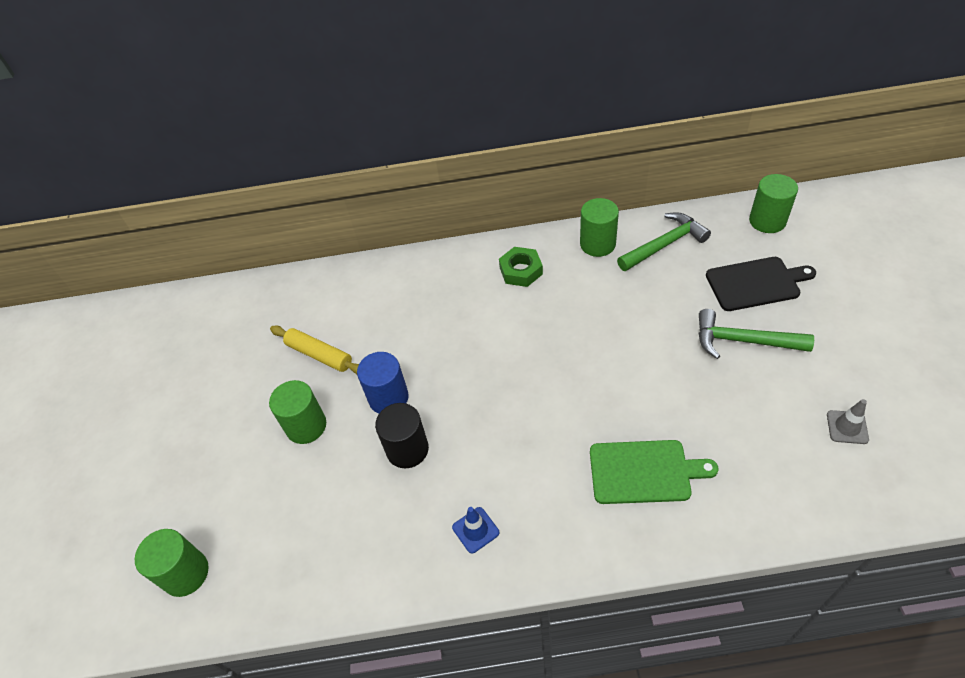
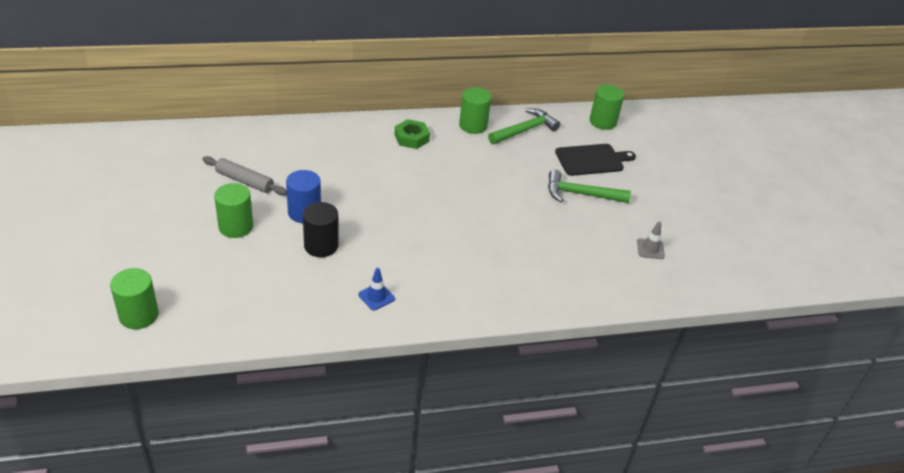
camera: 15 degrees left, 10 degrees down
(319, 355) = (244, 181): yellow rolling pin -> grey rolling pin
(644, 471) = (504, 267): green cutting board -> none

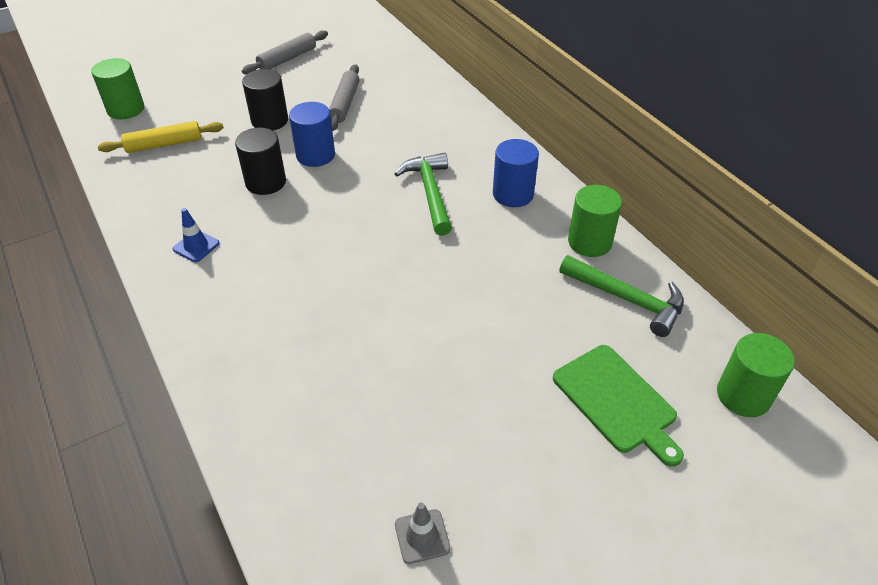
camera: 75 degrees right, 5 degrees up
(143, 196) = (287, 59): none -> grey rolling pin
(222, 296) = (164, 144): none -> yellow rolling pin
(236, 227) = (270, 120): green cylinder -> black cylinder
(411, 138) = (513, 194): green nut -> blue cylinder
(580, 194) = (512, 404): green hammer -> green hammer (430, 193)
(592, 160) = (617, 401): black cutting board -> green cutting board

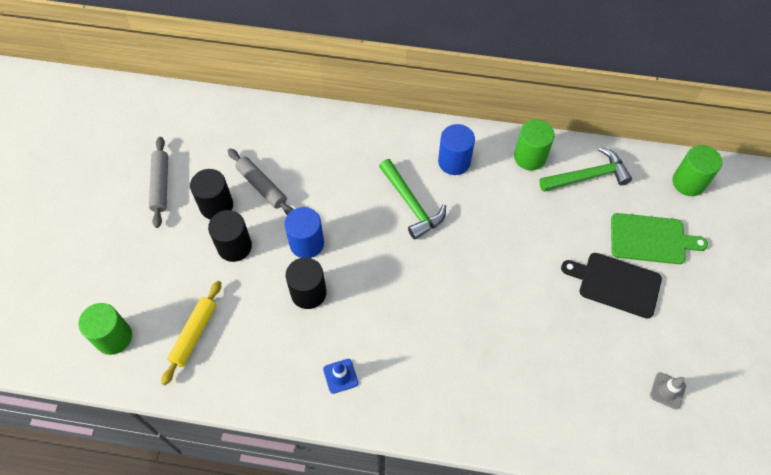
camera: 50 degrees left, 15 degrees up
(299, 92) = (216, 206): none -> black cylinder
(430, 193) = (411, 204): green hammer -> green hammer turned 150 degrees counterclockwise
(517, 400) = (616, 284): none -> black cutting board

